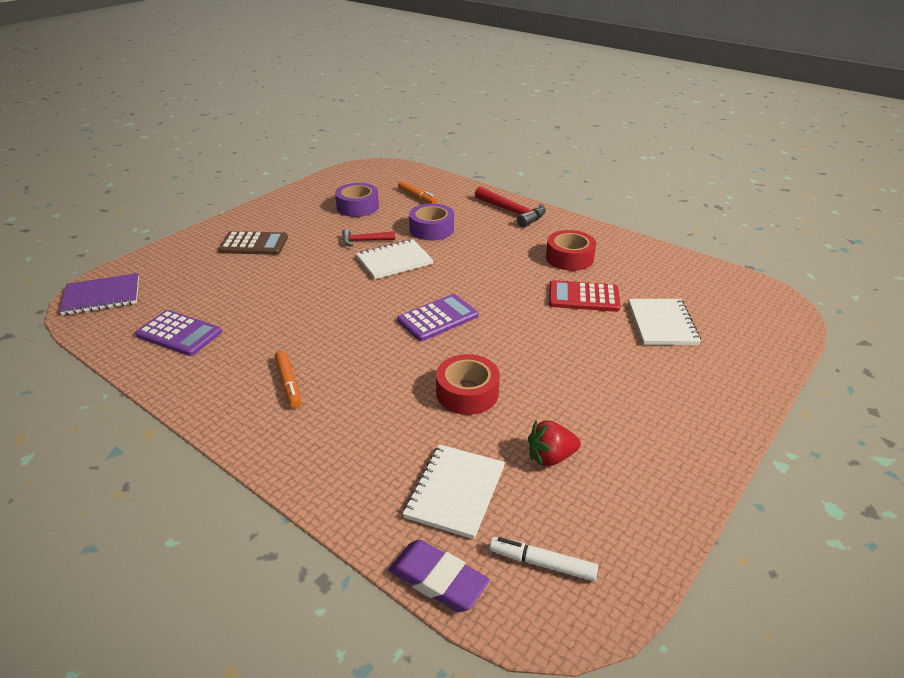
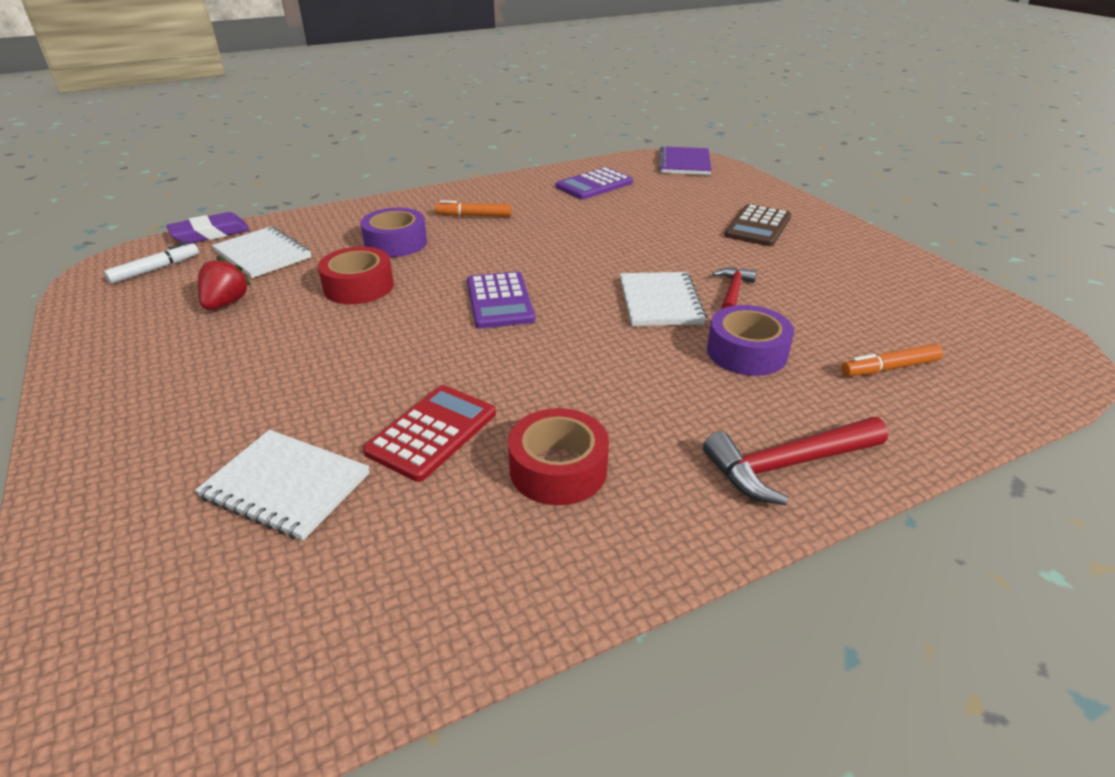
camera: 115 degrees right, 0 degrees up
(357, 207) = (856, 306): purple tape -> purple tape (396, 243)

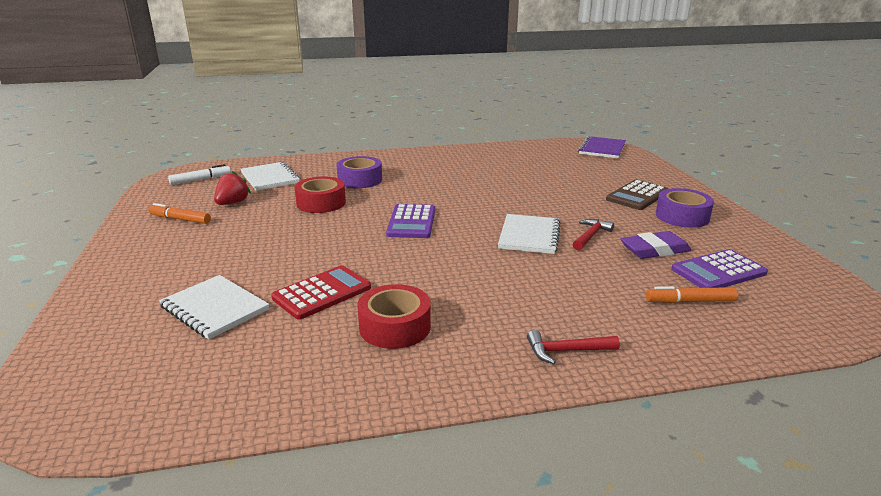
camera: 15 degrees right, 10 degrees down
(210, 234) = (244, 163): purple eraser -> purple eraser (654, 250)
(474, 215) = (423, 169): orange marker -> orange marker (180, 219)
(594, 185) = (522, 157): purple calculator -> purple calculator (718, 271)
(746, 352) = (577, 276): purple tape -> purple tape (682, 216)
(788, 465) = (566, 351): red hammer -> red hammer, size x0.62

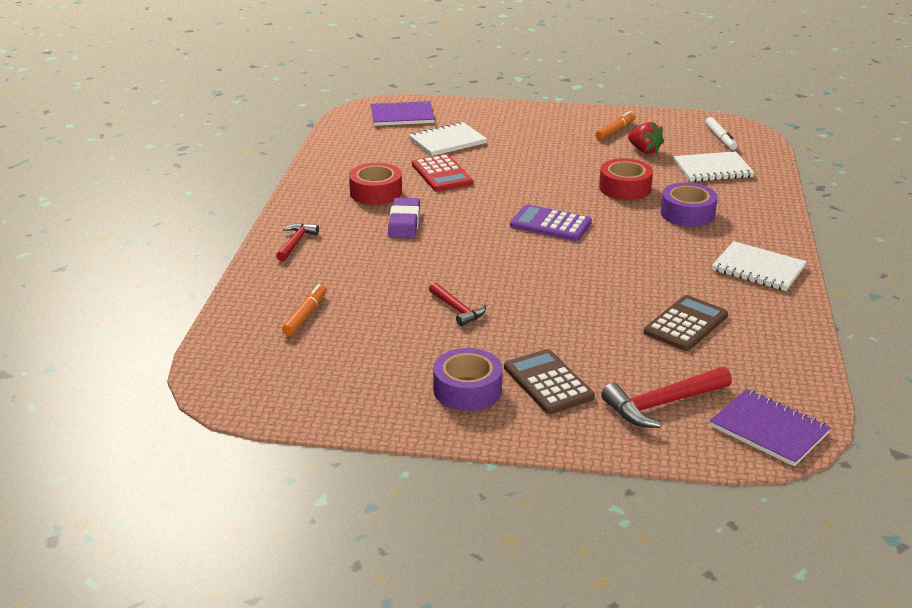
camera: 110 degrees right, 5 degrees up
(104, 369) = (402, 116): none -> purple notebook
(521, 170) = (685, 324): none -> brown calculator
(529, 236) = (480, 276): white notebook -> white notebook (758, 269)
(614, 169) = (662, 404): none -> red hammer
(654, 250) = (402, 335): purple eraser -> purple eraser (404, 223)
(718, 271) = (336, 353): purple calculator -> none

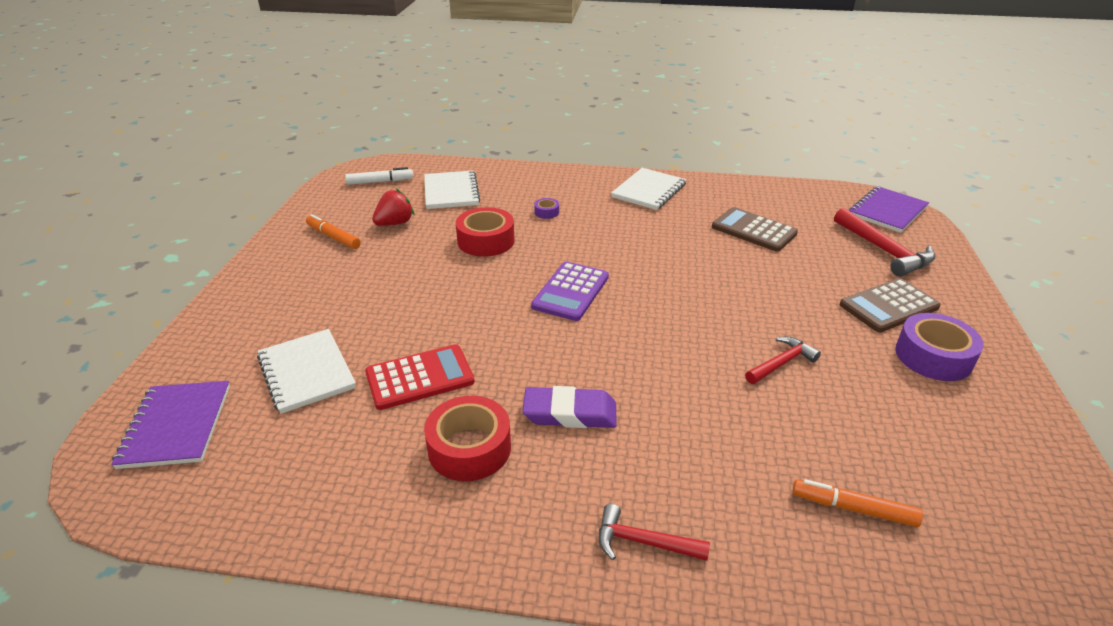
camera: 90 degrees left, 5 degrees up
(687, 213) = (546, 212): purple tape -> purple tape, size x0.46

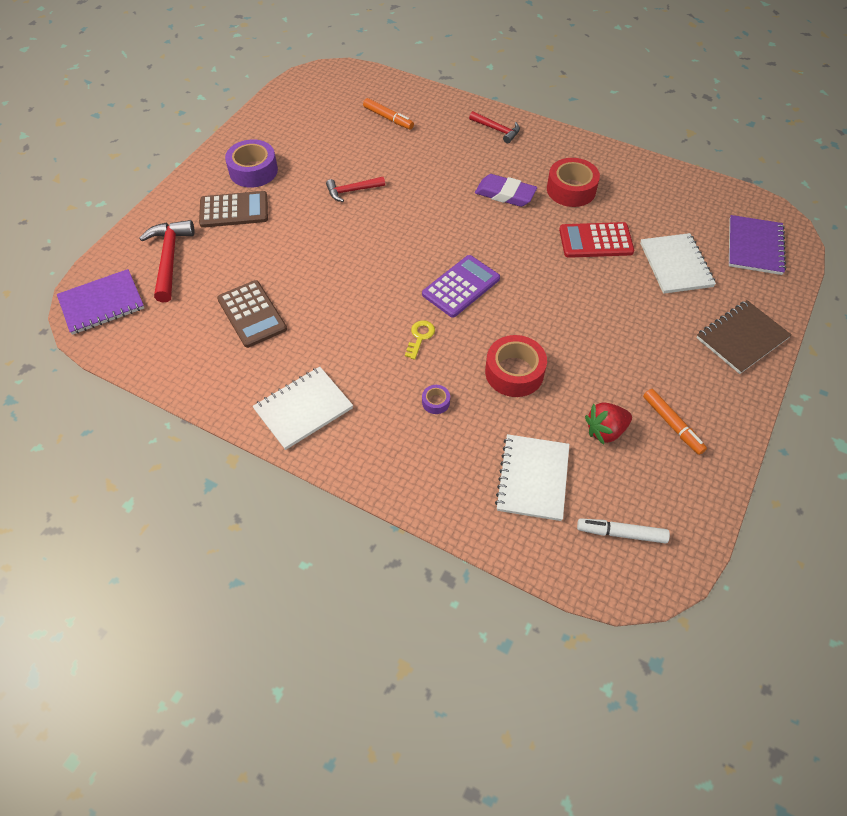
camera: 160 degrees left, 20 degrees up
(241, 312) = (741, 338): none -> brown notebook
(587, 246) = (420, 337): none -> yellow key

